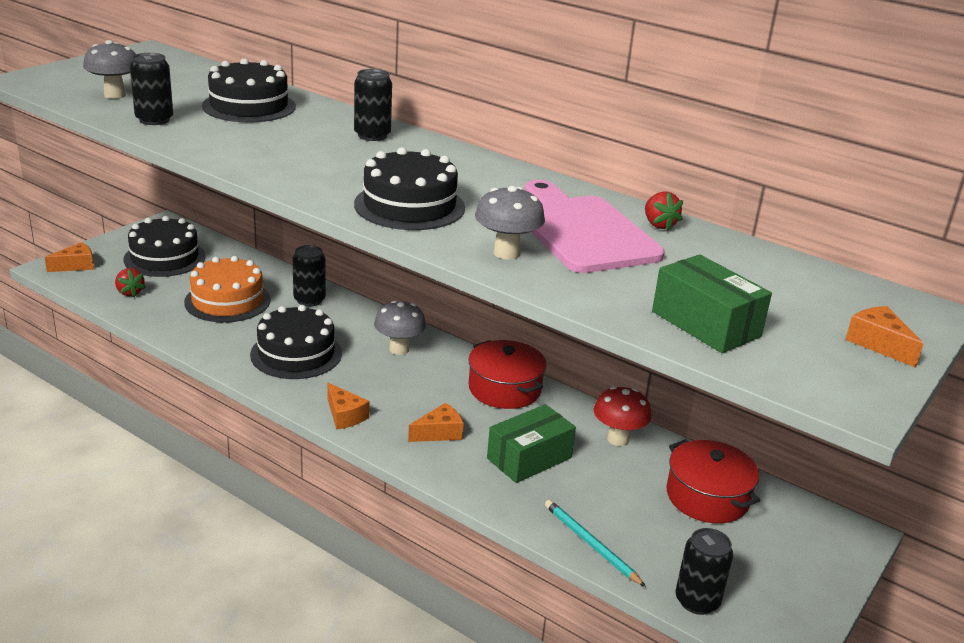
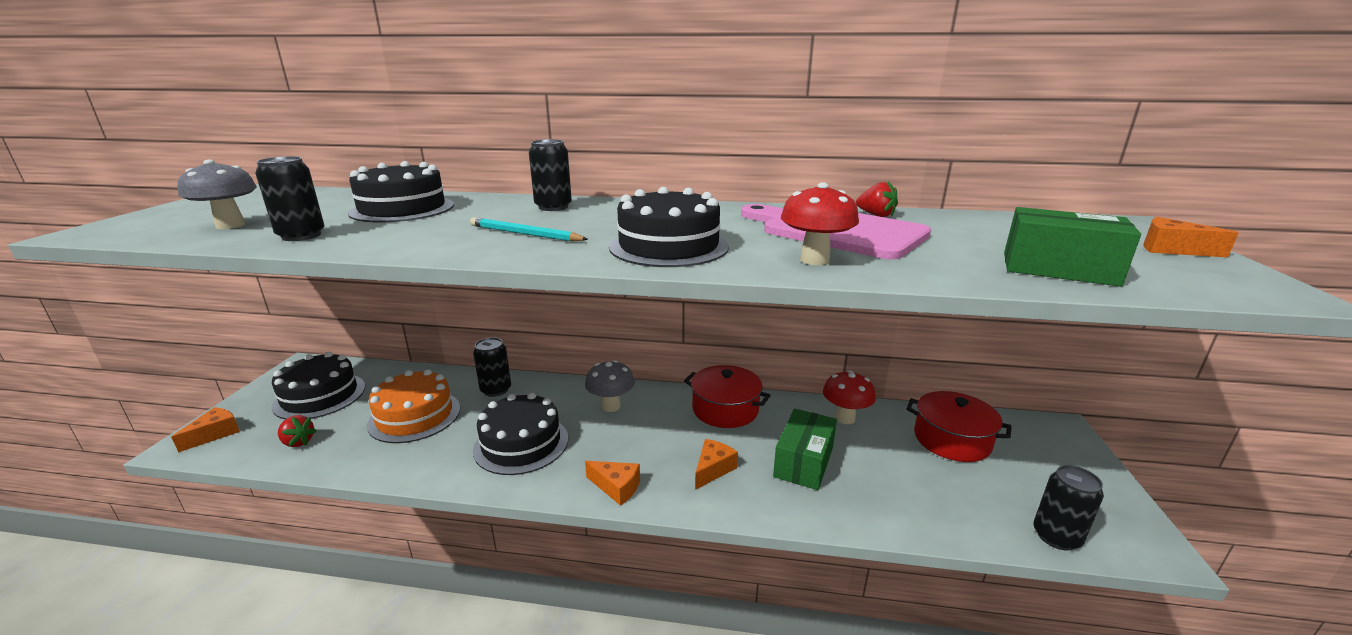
camera: 25 degrees left, 5 degrees down
(506, 253) = (814, 260): grey mushroom -> red mushroom
(591, 544) = (931, 522): turquoise pencil -> turquoise pencil (525, 234)

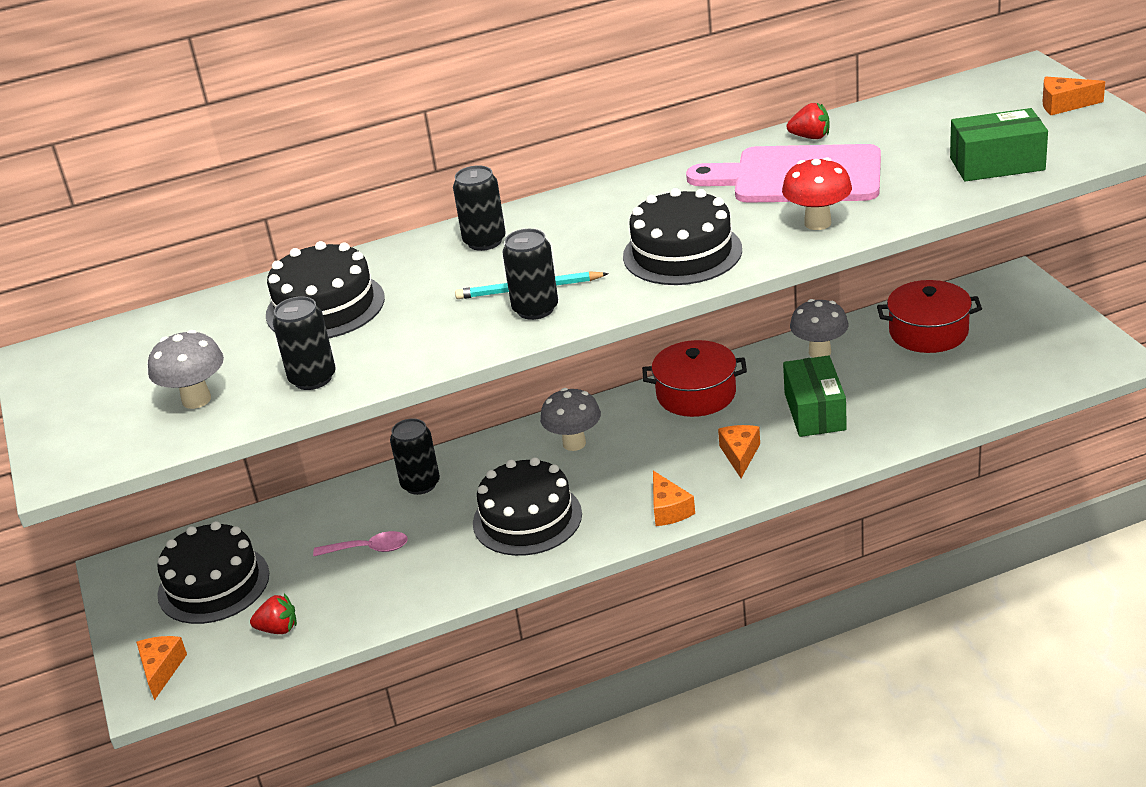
camera: 25 degrees left, 10 degrees up
(415, 416) = (369, 549): orange cake -> pink spoon
(616, 487) = (669, 509): orange cheese -> orange cheese turned 75 degrees clockwise
(845, 418) = (819, 352): red mushroom -> grey mushroom
(1056, 536) = (1048, 382): black can -> black can (535, 309)

